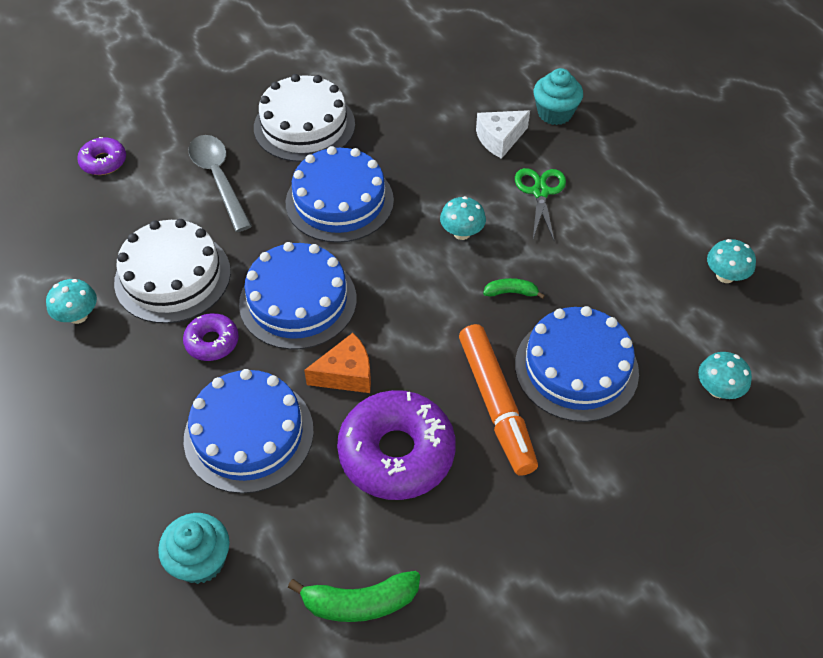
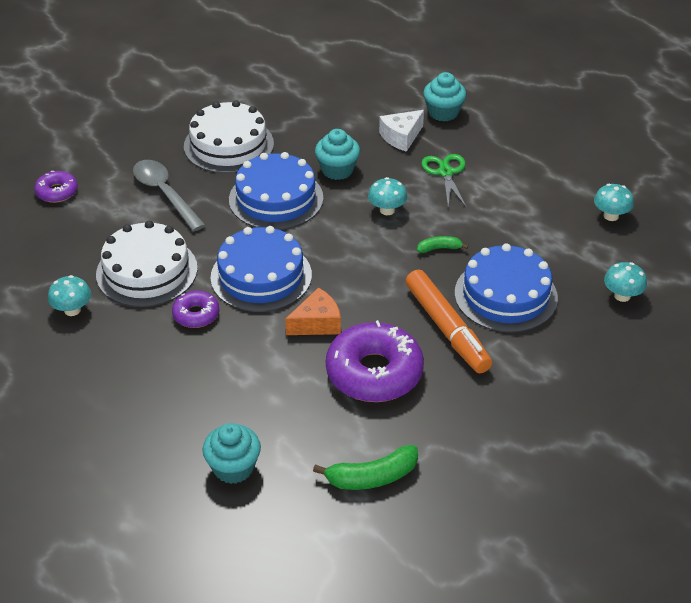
camera: 10 degrees left, 10 degrees down
(249, 434) = (247, 376): blue cake -> none
(417, 173) = (337, 170): none -> turquoise cupcake

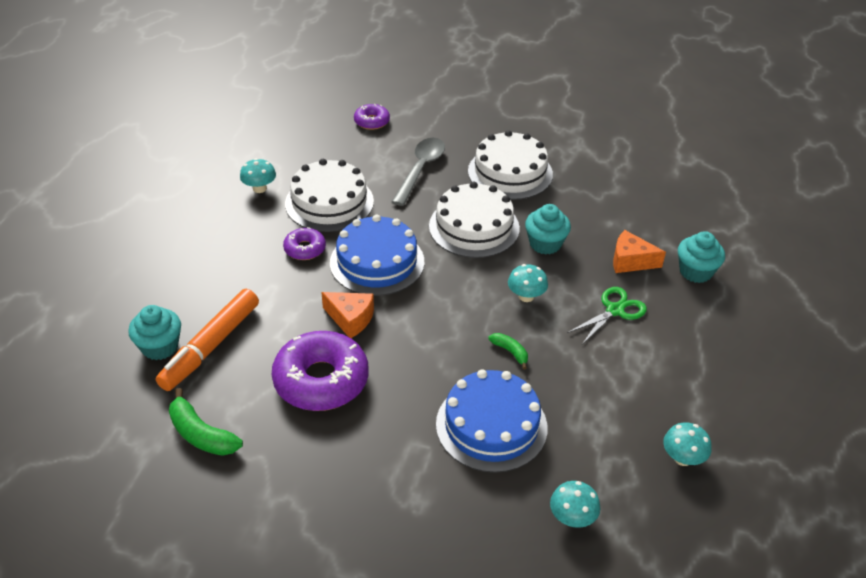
camera: 55 degrees right, 0 degrees up
(276, 198) = (474, 227): blue cake -> white cake
(401, 137) = (630, 261): white cheese -> orange cheese
(447, 329) = (412, 403): orange marker -> orange marker (211, 346)

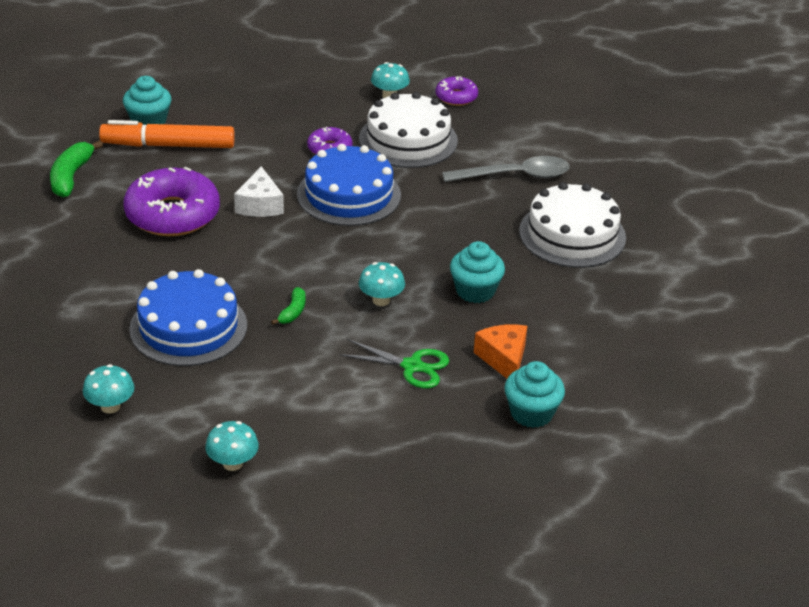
camera: 60 degrees right, 5 degrees down
(350, 319) = (260, 205): orange cheese -> white cheese
(372, 121) = (562, 121): purple donut -> purple donut (456, 97)
(474, 227) = (457, 236): white cake -> none

